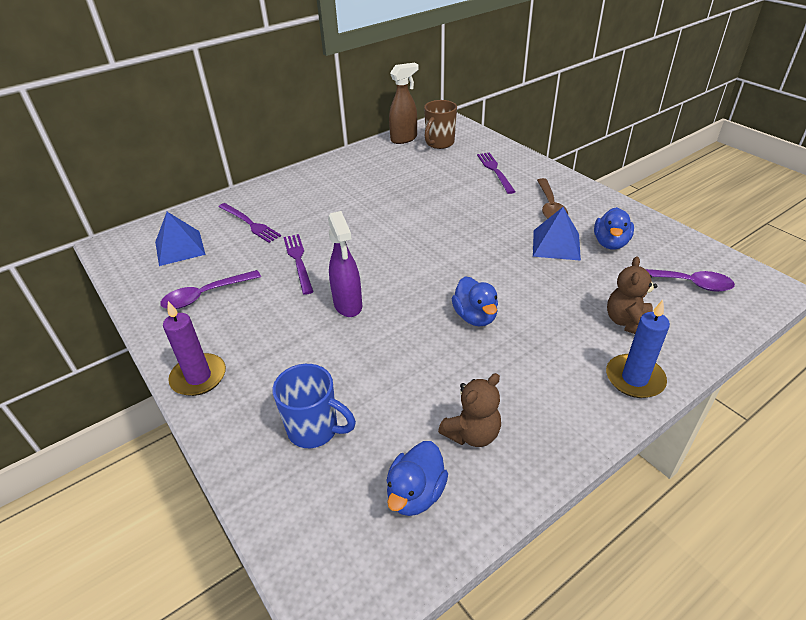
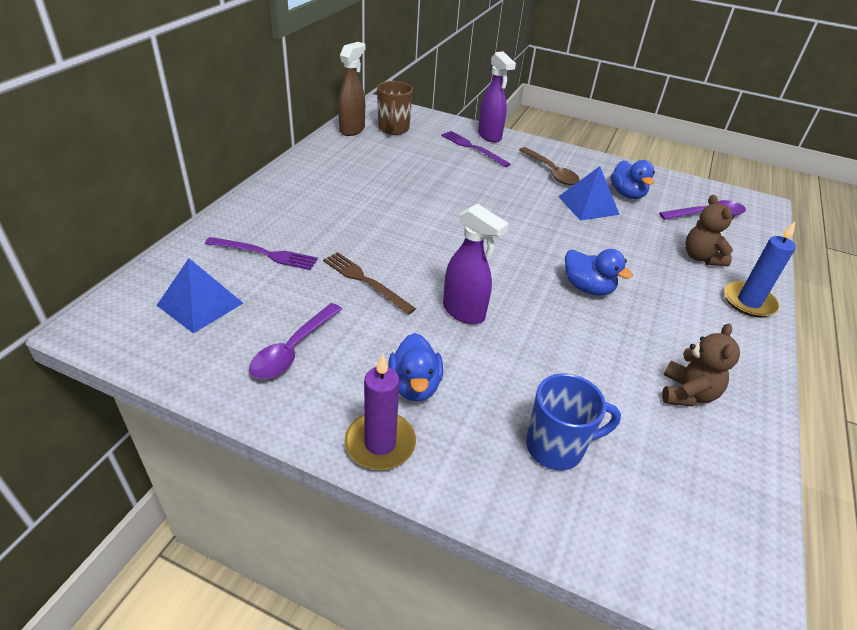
camera: 35 degrees left, 0 degrees up
(298, 261) = (365, 281): purple fork -> brown fork
(415, 493) = (698, 466): blue duck -> blue duck (414, 385)
(522, 163) = (489, 136): none -> purple spray bottle

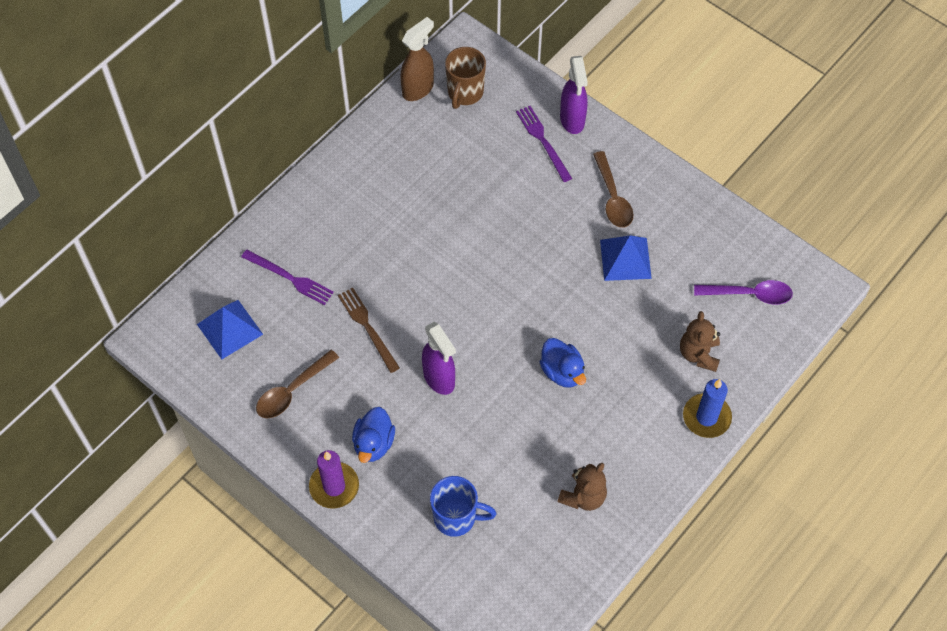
camera: 20 degrees right, 20 degrees up
(293, 349) = (292, 390): purple spoon -> brown spoon
(627, 194) = (679, 248): blue duck -> none

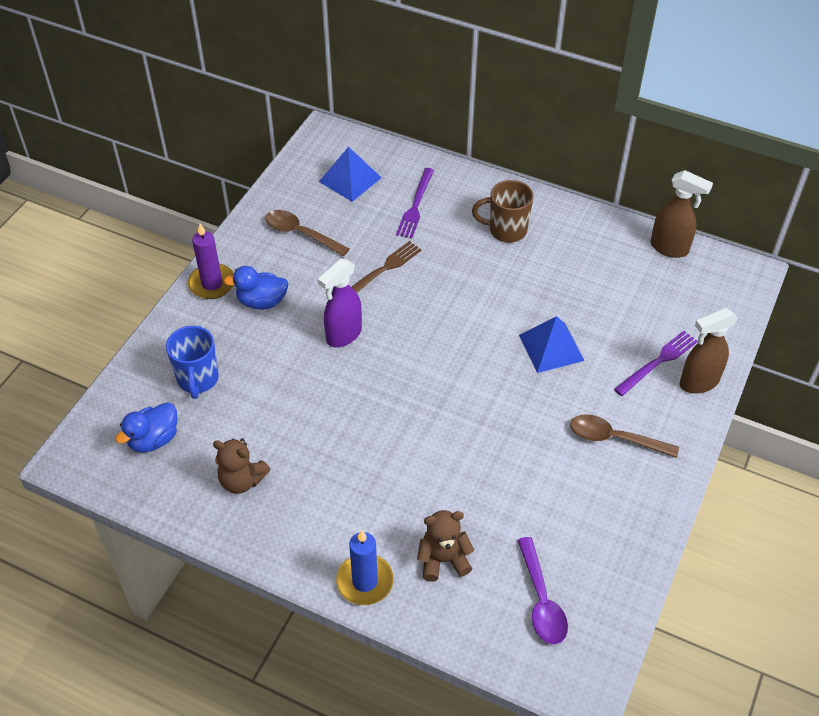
camera: 75 degrees right, 10 degrees down
(465, 93) = (684, 285): brown mug -> brown mug (506, 230)
(562, 372) = (381, 434): blue duck -> blue duck (153, 439)
(572, 120) = (698, 382): purple spray bottle -> brown spray bottle
(612, 197) = (615, 438): brown spoon -> brown spoon turned 45 degrees clockwise
(625, 259) = (540, 465): blue pyramid -> blue pyramid (551, 347)

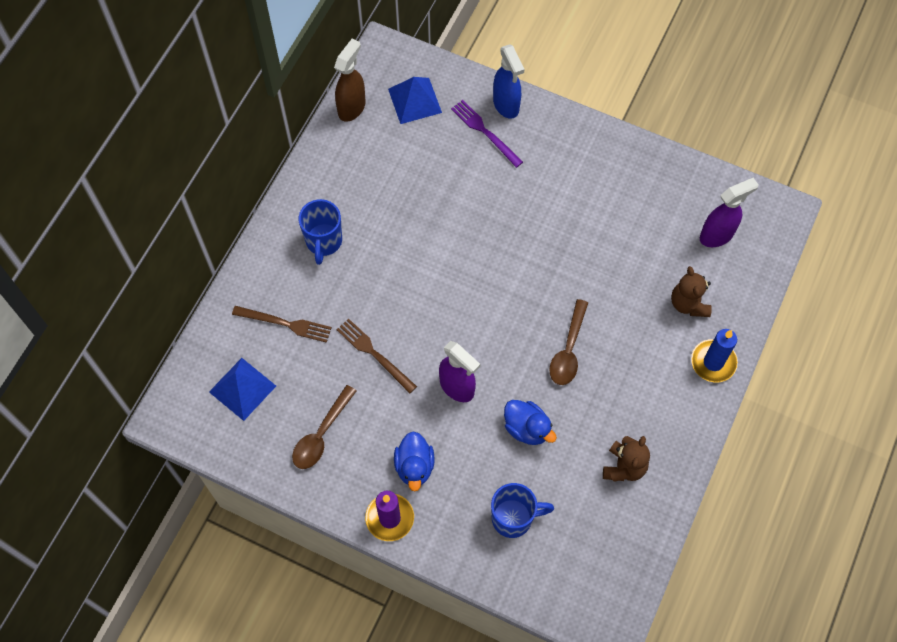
camera: 90 degrees left, 15 degrees up
(153, 439) = (584, 551): blue duck -> blue duck (527, 428)
(415, 205) = (285, 324): purple fork -> brown fork
(506, 230) = (324, 242): brown mug -> blue mug
(541, 600) = (717, 235): purple spoon -> purple spray bottle
(551, 347) = (470, 212): blue pyramid -> blue pyramid (414, 100)
(615, 438) = (565, 171): brown spoon -> brown spoon (568, 350)
(698, 382) = (506, 105): brown spray bottle -> blue spray bottle

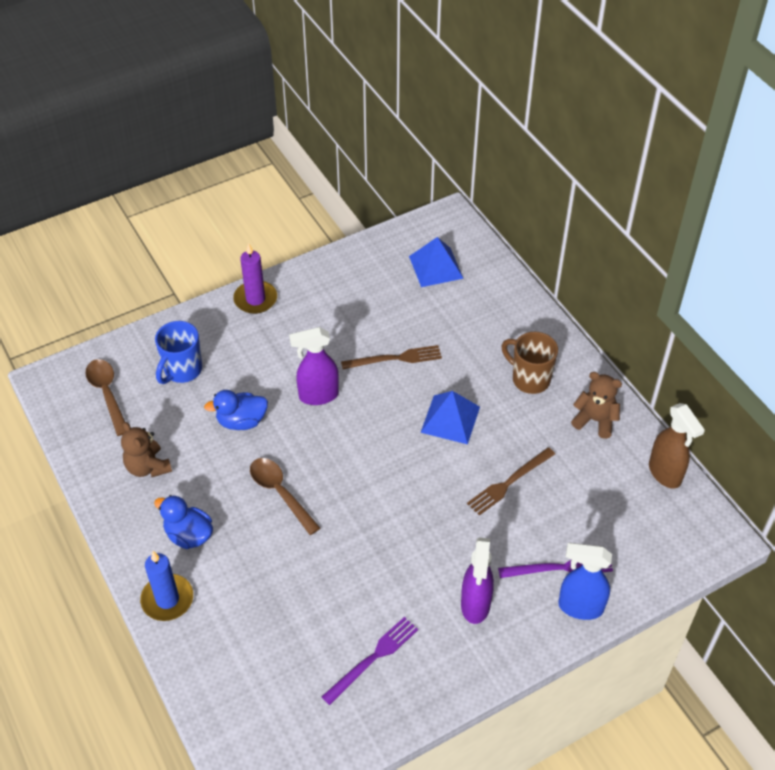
camera: 125 degrees right, 15 degrees down
(285, 324) = (471, 317): brown fork -> brown fork (509, 482)
(321, 434) = (357, 293): brown spoon -> brown spoon (107, 394)
(324, 242) = (529, 379): blue mug -> brown mug
(414, 100) = (639, 529): blue pyramid -> blue pyramid (450, 419)
(414, 466) = (280, 334): blue duck -> blue duck (189, 535)
(644, 202) = (373, 658): none -> purple fork
(688, 303) = (238, 620): brown teddy bear -> brown teddy bear (595, 420)
(717, 235) = (283, 701): purple spray bottle -> purple spray bottle (475, 605)

